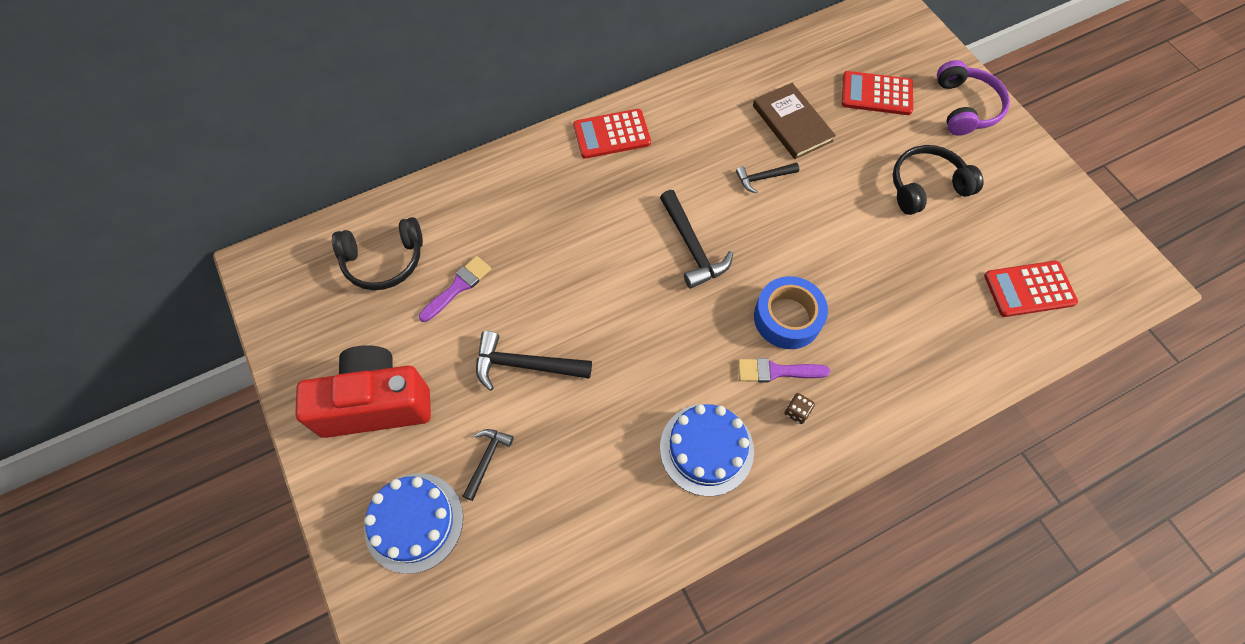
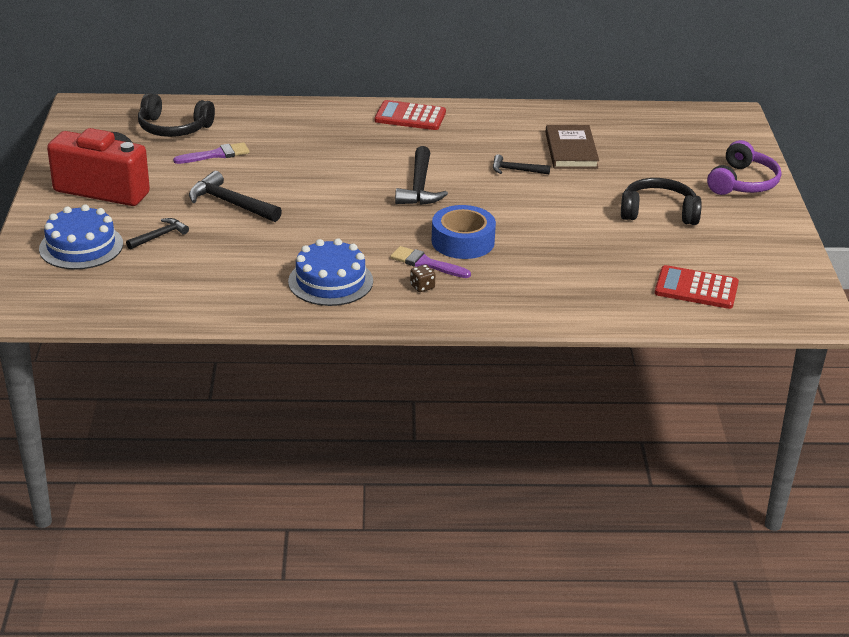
camera: 25 degrees right, 30 degrees down
(876, 94) = (665, 155): red calculator -> none

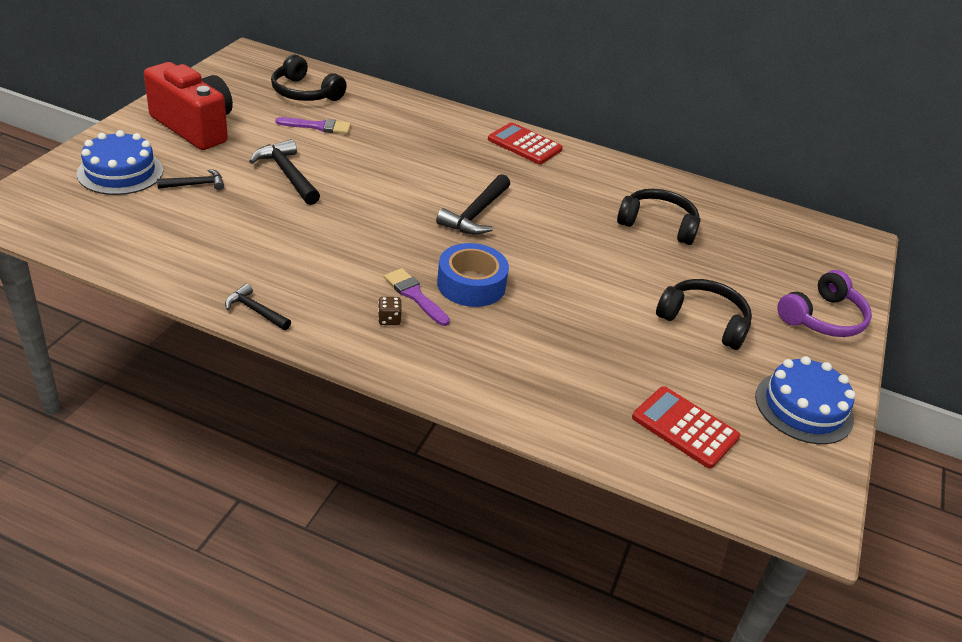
camera: 20 degrees right, 5 degrees up
(330, 281) = (305, 282): blue cake -> blue cake (803, 407)
(516, 170) = (585, 227): black hammer -> black hammer (255, 310)
(571, 150) = (658, 224): brown book -> black headphones

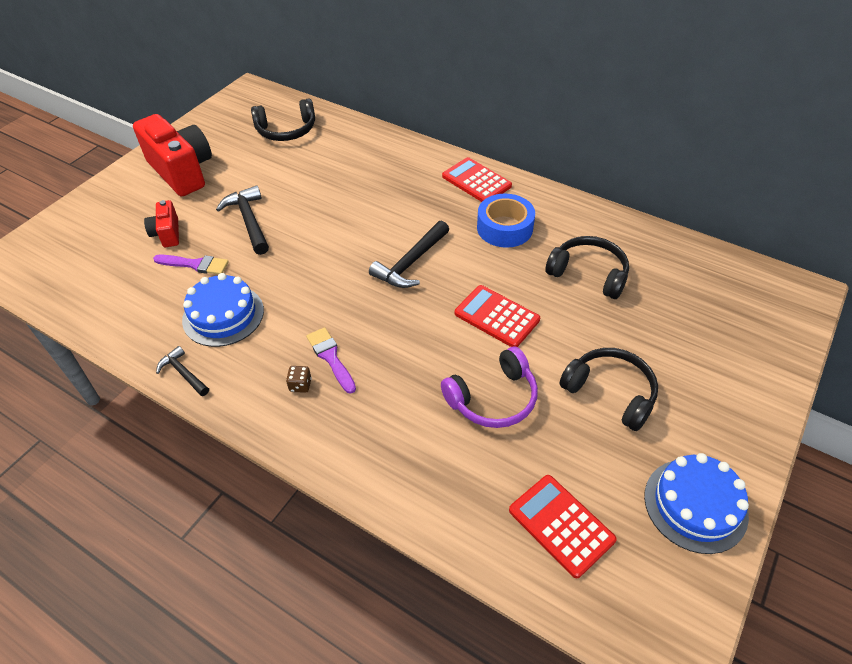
camera: 15 degrees right, 10 degrees up
(120, 172) = (108, 222): blue cake -> blue cake (223, 315)
(196, 184) = (167, 234): black hammer -> red camera
(305, 93) = (286, 130): black headphones -> black headphones turned 60 degrees counterclockwise
(318, 126) = (289, 167): purple brush -> purple brush (195, 264)
(471, 284) = (387, 345): blue tape -> blue tape (504, 228)
(577, 260) = (497, 316): none -> red calculator
(823, 318) = (741, 391): purple headphones -> purple headphones (493, 398)

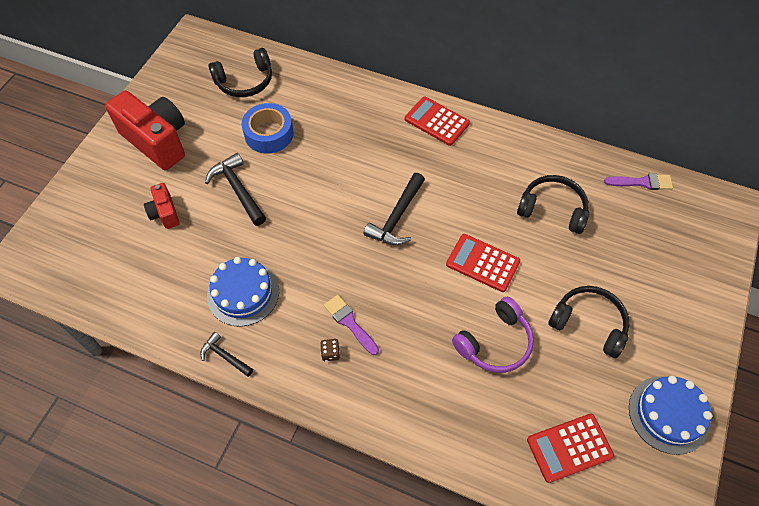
camera: 10 degrees left, 10 degrees up
(195, 264) = (201, 243): purple brush -> purple brush (642, 182)
(504, 228) = (472, 170): blue tape -> blue tape (269, 134)
(561, 525) = (569, 447): red calculator -> red calculator turned 60 degrees counterclockwise

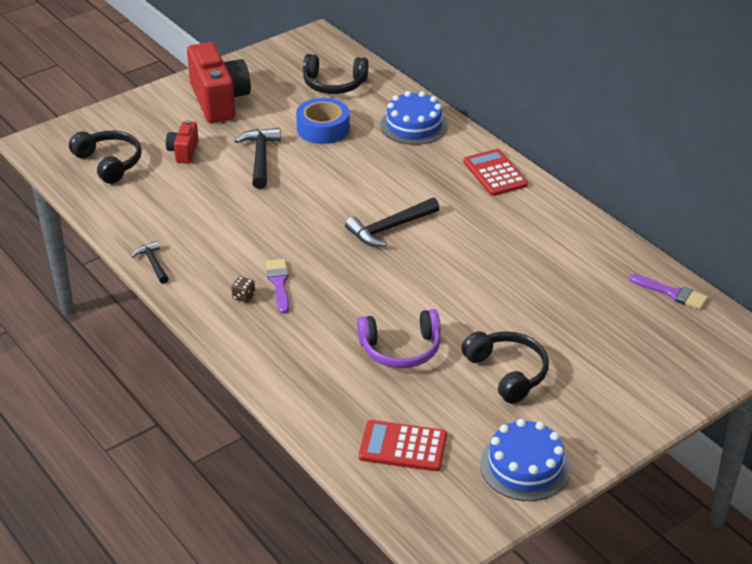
camera: 30 degrees right, 20 degrees down
(243, 293) = (204, 229): blue cake -> blue cake (414, 125)
(482, 263) = (442, 290): red calculator -> none
(552, 209) = (552, 278): black headphones -> black headphones (109, 163)

